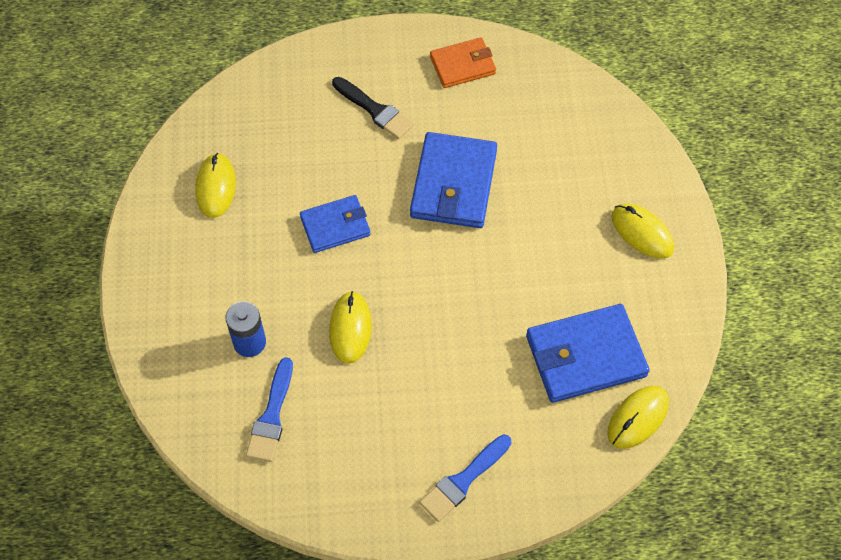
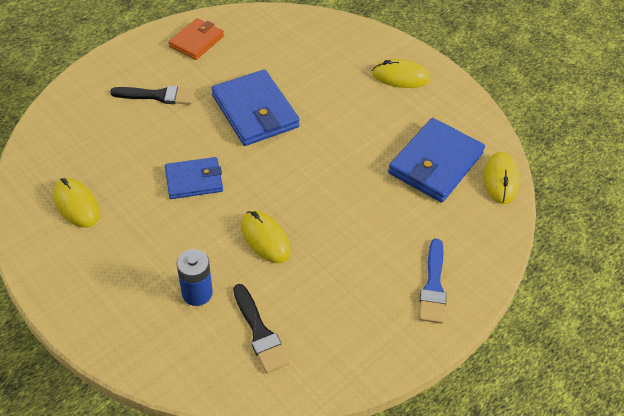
camera: 40 degrees left, 10 degrees down
(271, 416) = (260, 332): blue brush -> black brush
(335, 226) = (194, 180): blue wallet -> blue wallet turned 45 degrees clockwise

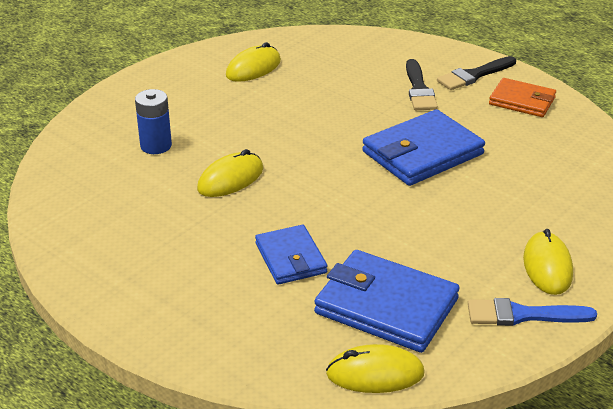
camera: 85 degrees right, 15 degrees down
(194, 180) = (302, 126): blue wallet -> blue wallet (290, 258)
(260, 332) = (109, 188): black brush -> black brush (474, 75)
(433, 286) = (177, 309): blue brush -> blue brush (522, 315)

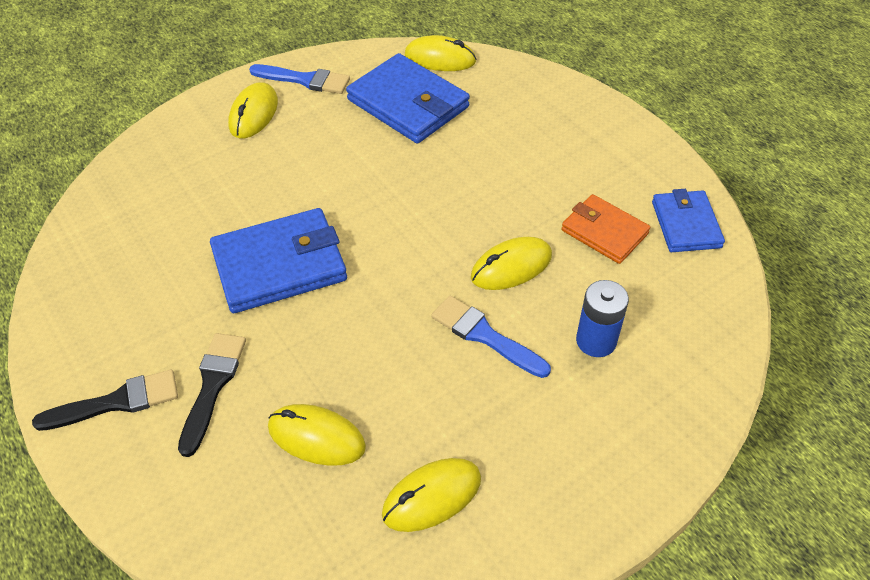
camera: 165 degrees left, 15 degrees up
(241, 137) = (484, 335): none -> blue brush
(290, 258) = (473, 159): blue wallet -> blue wallet (686, 224)
(336, 79) = (316, 437): none -> yellow mouse
(522, 101) = (98, 332): orange wallet -> orange wallet (604, 232)

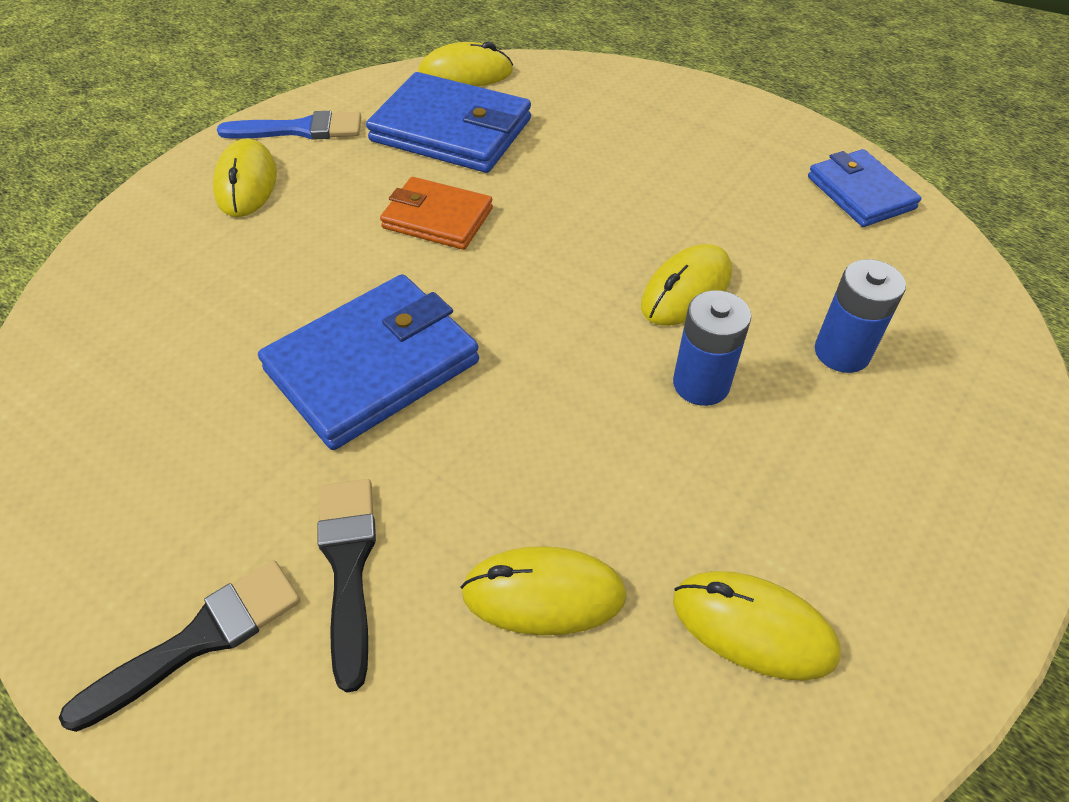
camera: 20 degrees left, 0 degrees up
(432, 496) = (753, 627): yellow mouse -> yellow mouse turned 75 degrees clockwise
(484, 335) = (701, 384): blue brush -> blue battery
(604, 232) = (773, 222): orange wallet -> orange wallet (437, 218)

